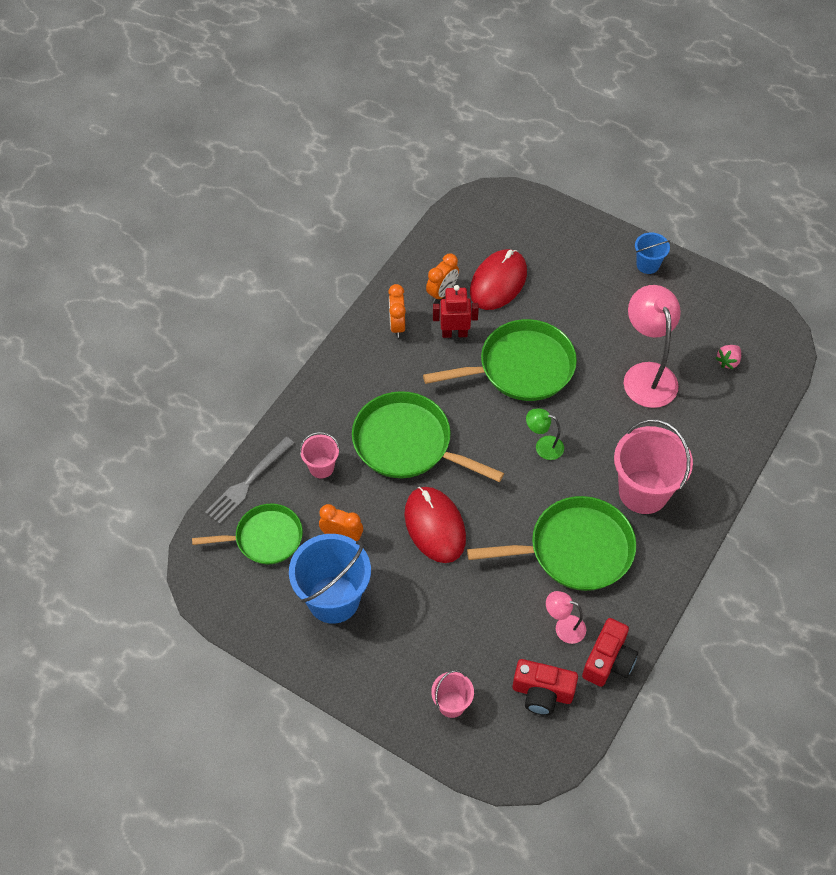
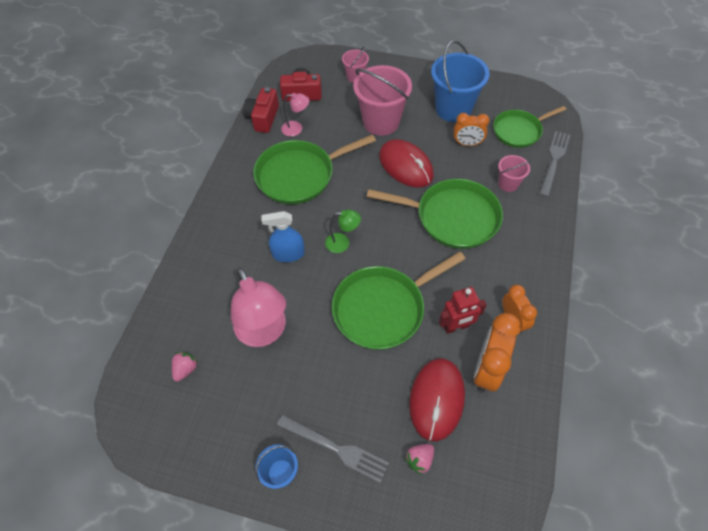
camera: 165 degrees right, 0 degrees up
(442, 293) = (487, 369): orange clock -> orange clock, size x1.57
(529, 246) = (419, 460): none -> pink strawberry
(597, 269) = (336, 448): none -> grey fork
(608, 449) = (288, 254): none -> blue spray bottle
(643, 492) = (254, 228): pink bucket -> pink bucket (381, 122)

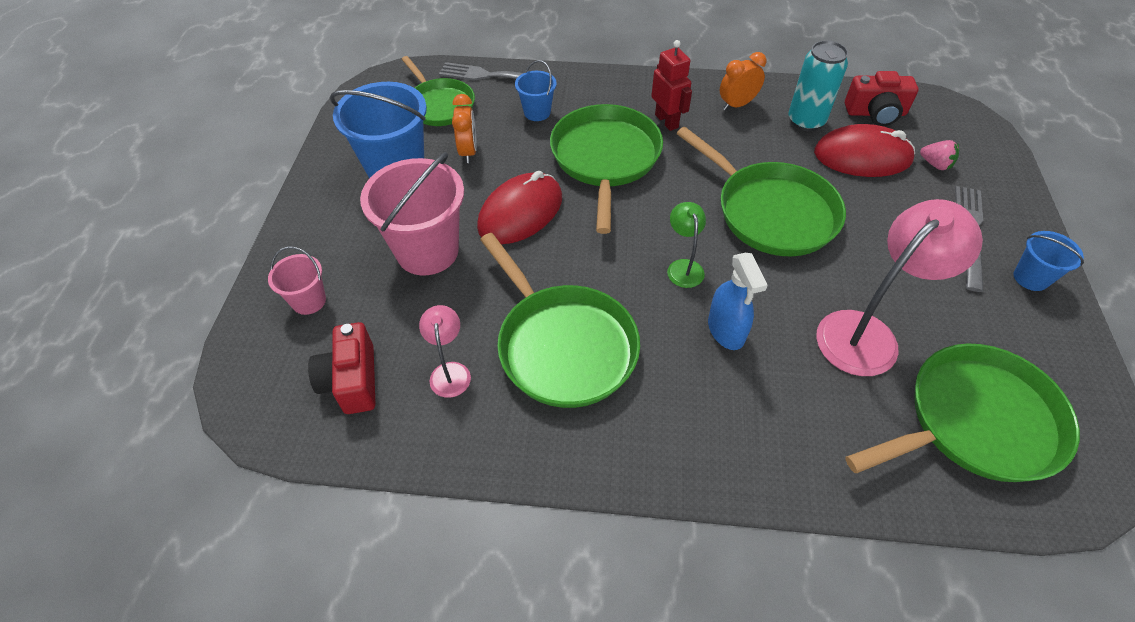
camera: 100 degrees left, 5 degrees down
(186, 369) = (975, 422): pink strawberry -> green pan
(263, 118) = (423, 436): red camera -> red camera (875, 113)
(456, 327) = (765, 146): red robot -> red robot (667, 121)
(487, 369) = (806, 121): orange clock -> turquoise can
(508, 184) = (537, 112): pink bucket -> blue bucket

